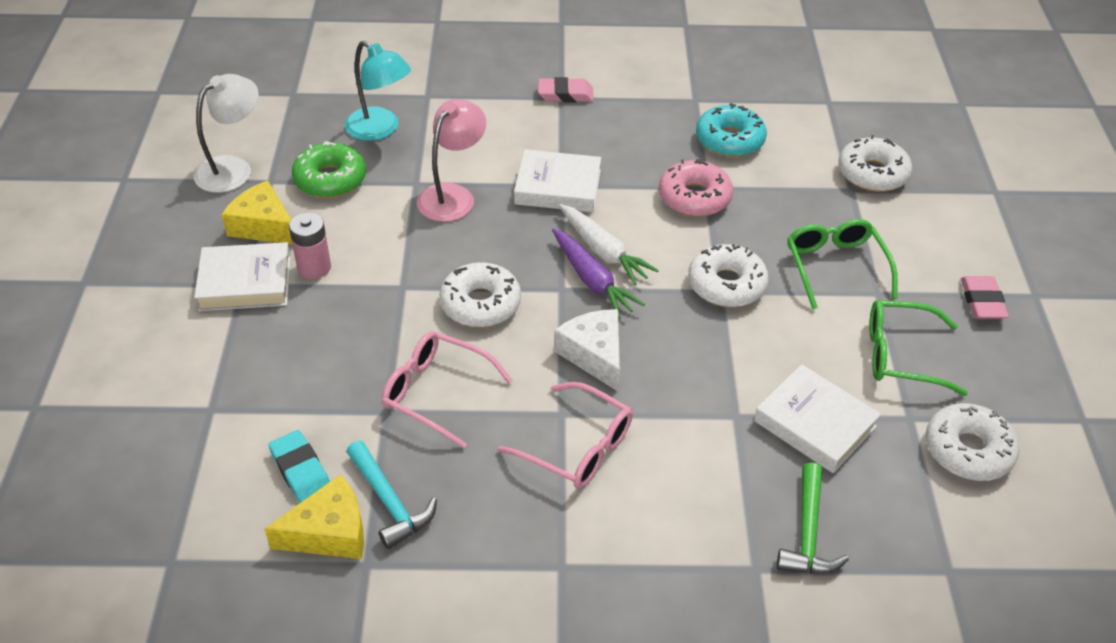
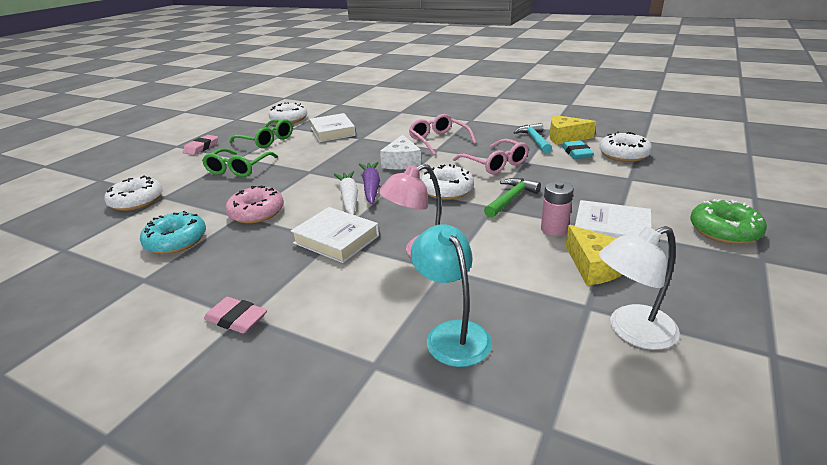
camera: 150 degrees left, 15 degrees down
(330, 179) = (524, 292): green donut -> green donut (724, 230)
(726, 285) = (302, 173): white donut -> white donut (623, 154)
(808, 533) = (373, 114): green hammer -> green hammer (511, 199)

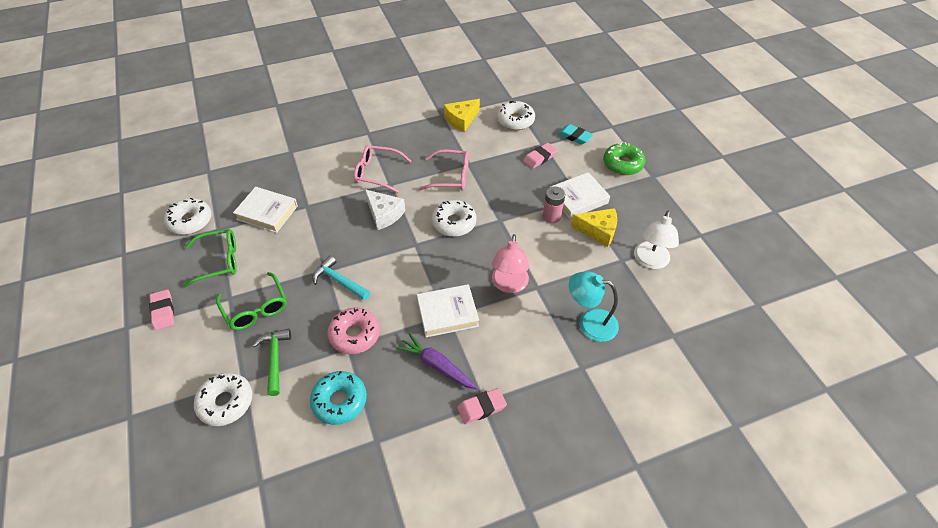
camera: 50 degrees left, 20 degrees up
(349, 198) = (400, 275): white carrot -> none
(371, 187) = (400, 254): purple carrot -> purple carrot (437, 365)
(511, 199) = (501, 206): green hammer -> green hammer (275, 359)
(534, 140) = (445, 134): turquoise hammer -> turquoise hammer (339, 281)
(576, 153) = (487, 134): turquoise eraser -> turquoise eraser (575, 136)
(611, 186) = (539, 158): none -> pink eraser

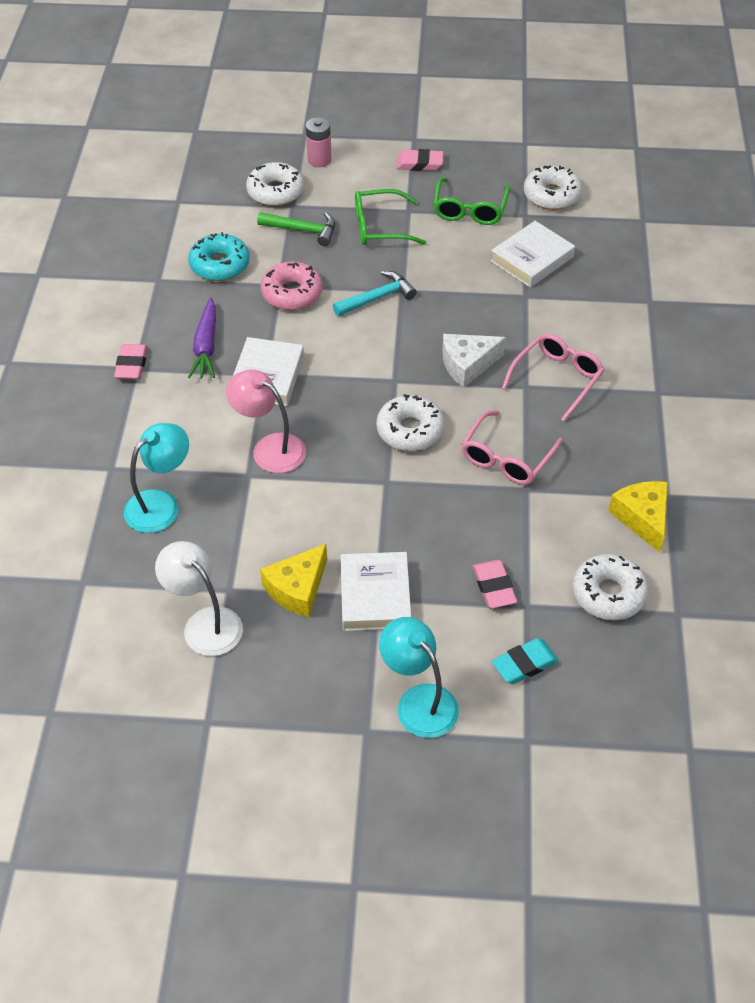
camera: 115 degrees right, 0 degrees up
(437, 365) = (206, 346): purple carrot -> purple carrot turned 120 degrees clockwise
(551, 216) = (358, 545): pink battery -> pink battery (319, 160)
(622, 164) = (419, 701): green donut -> turquoise lamp

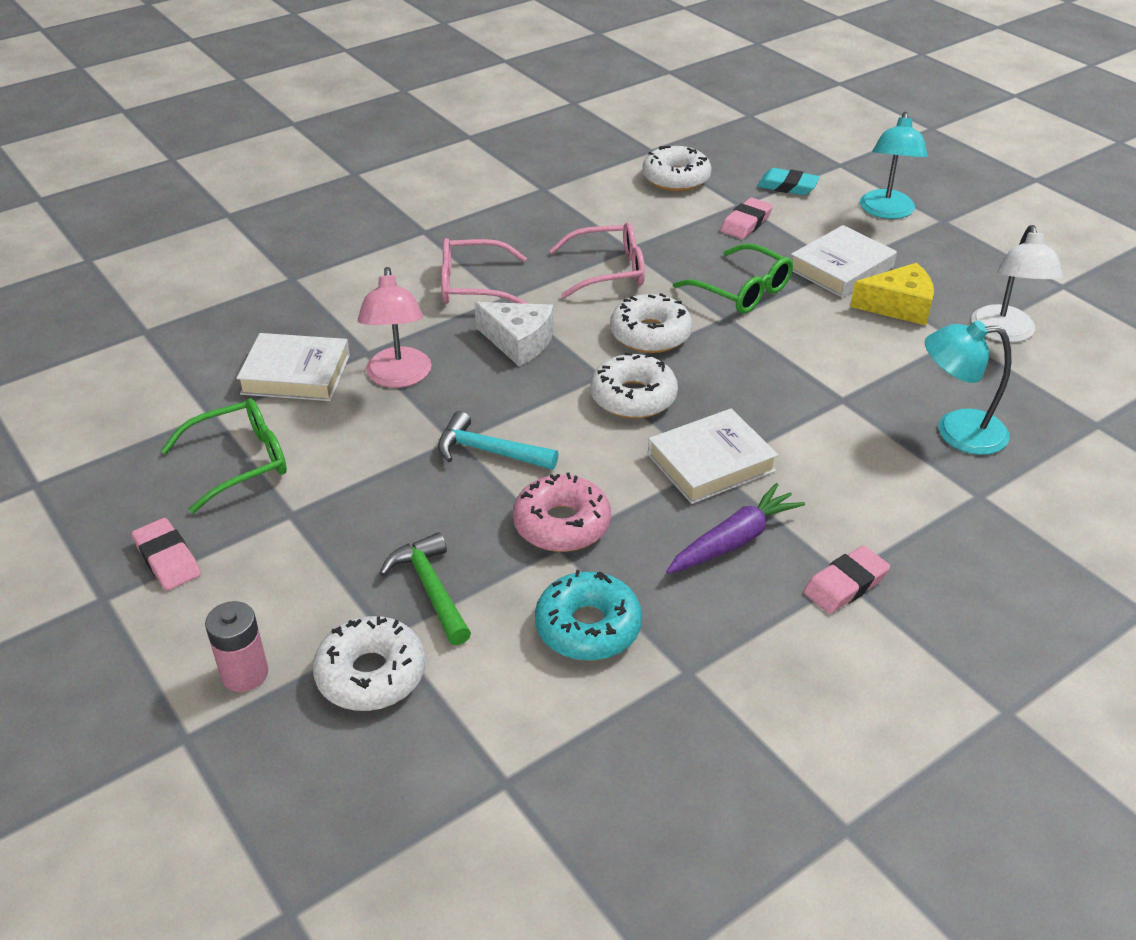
camera: 130 degrees left, 10 degrees down
(270, 448) = (794, 404): pink lamp -> pink lamp (398, 377)
(380, 227) = (351, 520): green glasses -> green glasses (741, 291)
(551, 195) = (149, 411): white donut -> white donut (633, 397)
(642, 518) = (582, 190): yellow cheese -> none

